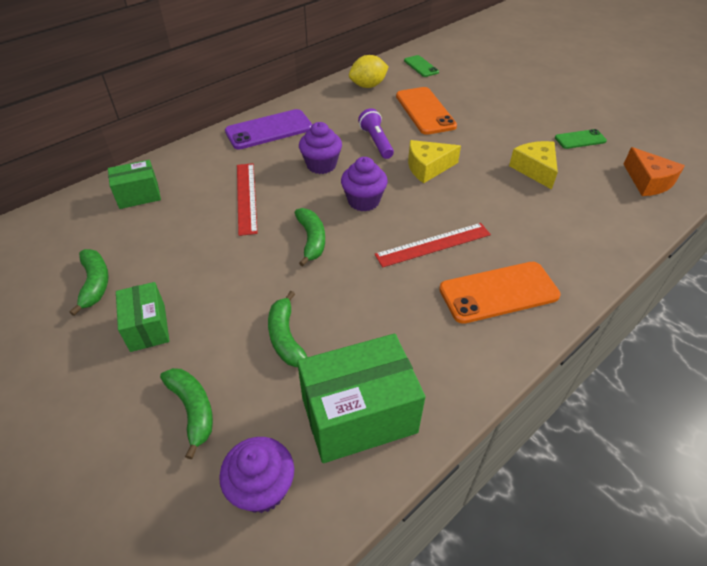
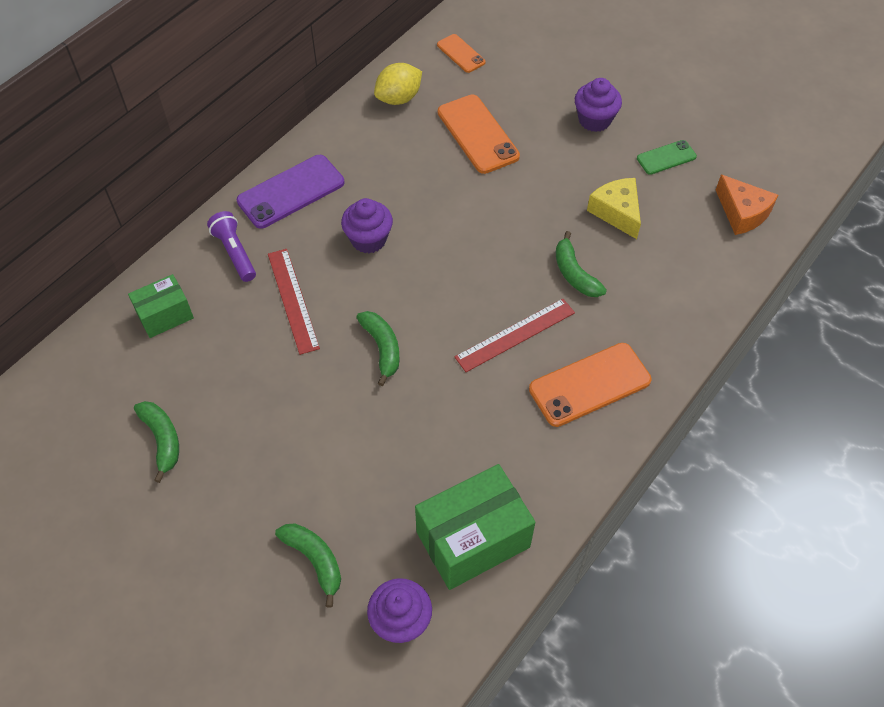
camera: 10 degrees left, 10 degrees up
(147, 327) = (239, 482): green box -> none
(285, 337) = (384, 470): green banana -> green banana (574, 274)
(363, 201) = (429, 286): purple cupcake -> purple cupcake (594, 120)
(376, 142) = (427, 194): purple flashlight -> purple flashlight (235, 253)
(421, 66) = (461, 54): green phone -> orange phone
(427, 167) = (494, 226): yellow cheese -> none

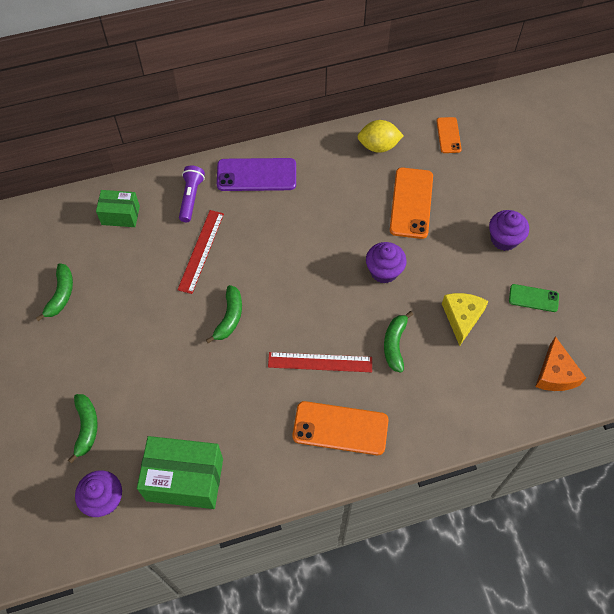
camera: 35 degrees right, 5 degrees up
(368, 239) = (279, 237): purple cupcake -> purple cupcake (384, 271)

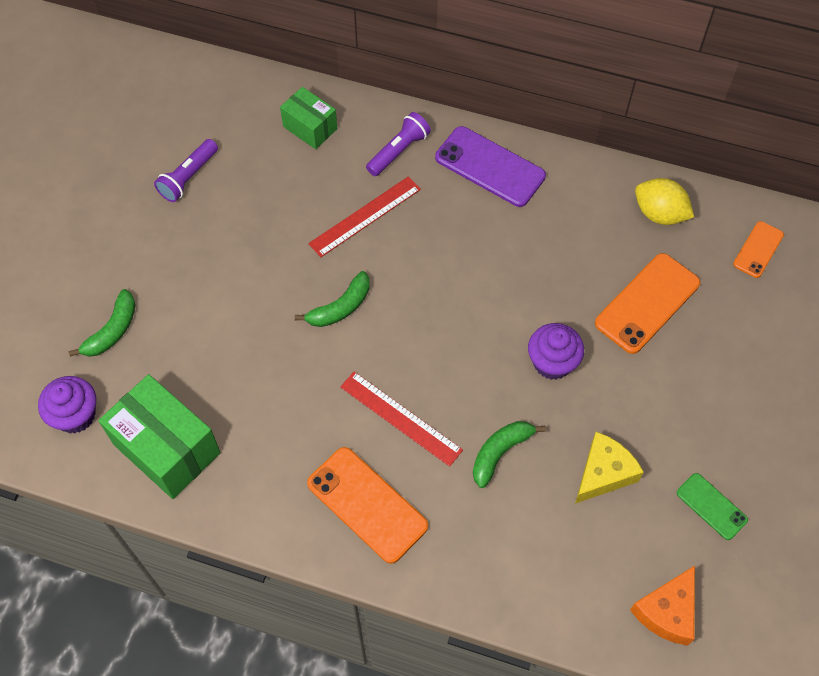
camera: 35 degrees right, 0 degrees up
(61, 295) = (188, 177): green banana -> purple flashlight
(504, 239) = (730, 414): purple cupcake -> none

